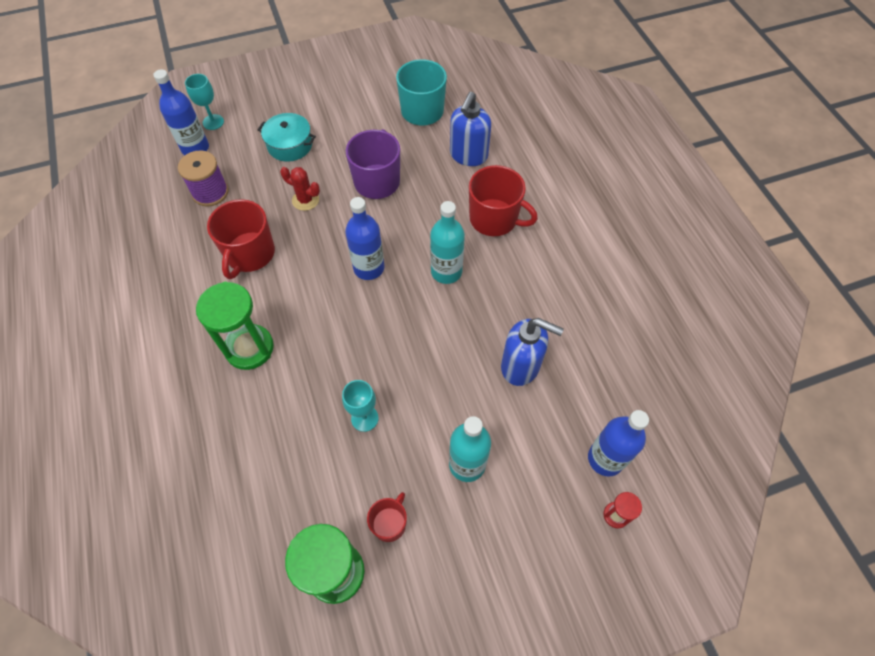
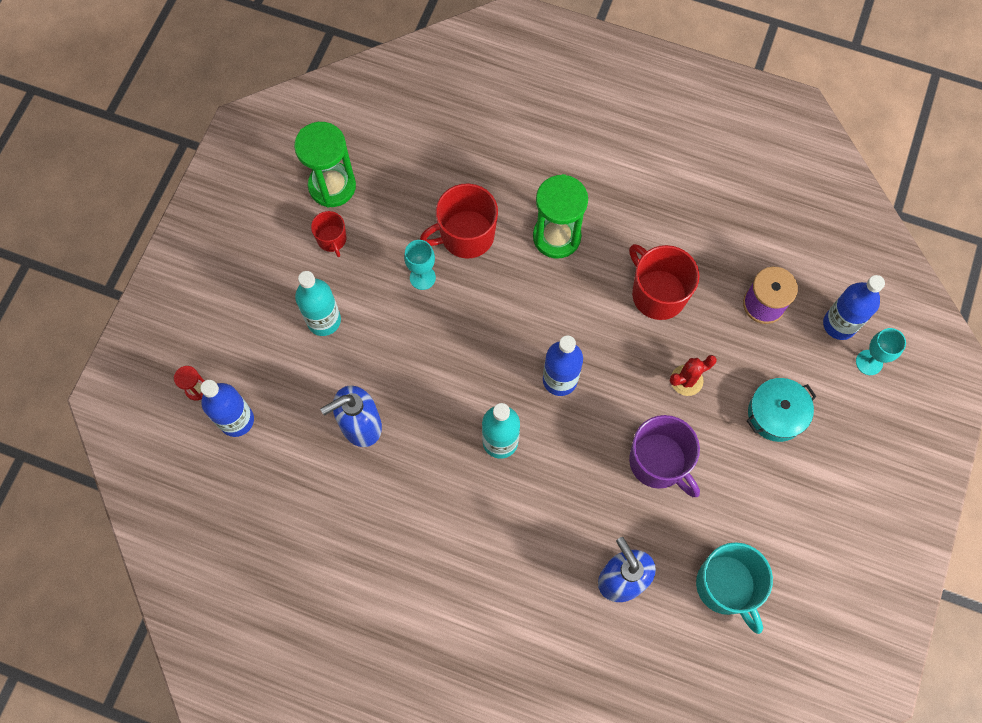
camera: 130 degrees right, 10 degrees up
(494, 219) = (521, 534): red mug -> red mug (466, 235)

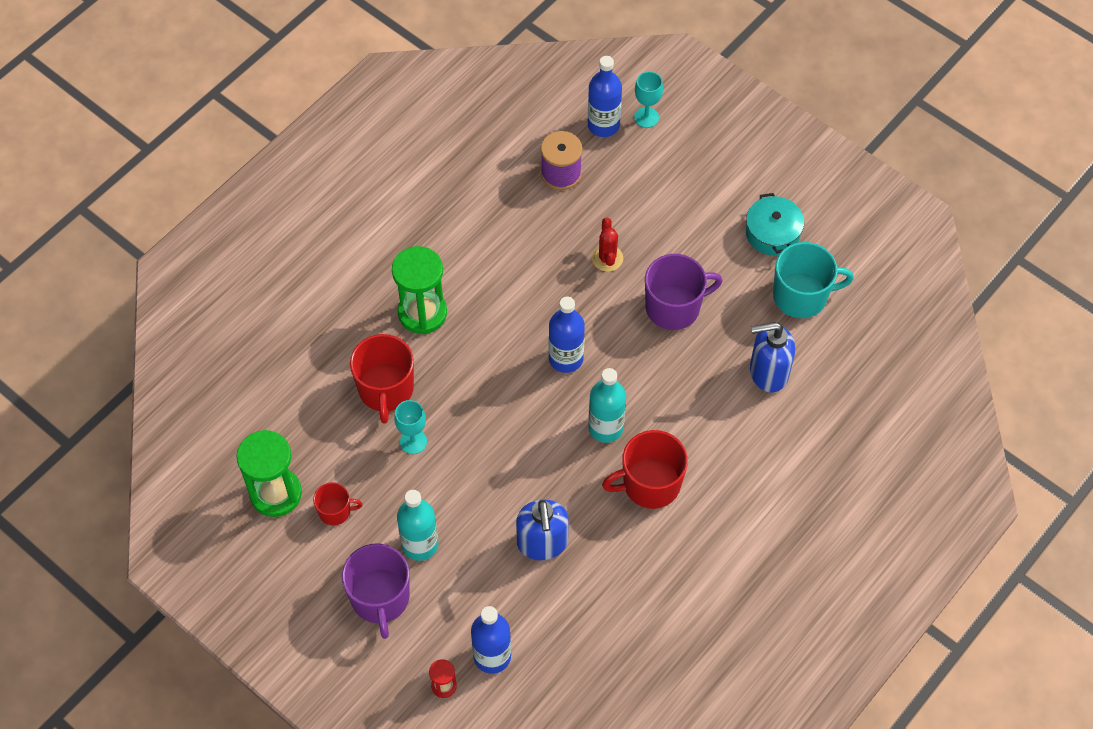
camera: 70 degrees left, 10 degrees down
(262, 307) = (380, 598): none -> purple mug
(657, 294) = (515, 251): red mug -> red mug (650, 484)
(776, 414) = (665, 202): turquoise pot -> turquoise pot (772, 233)

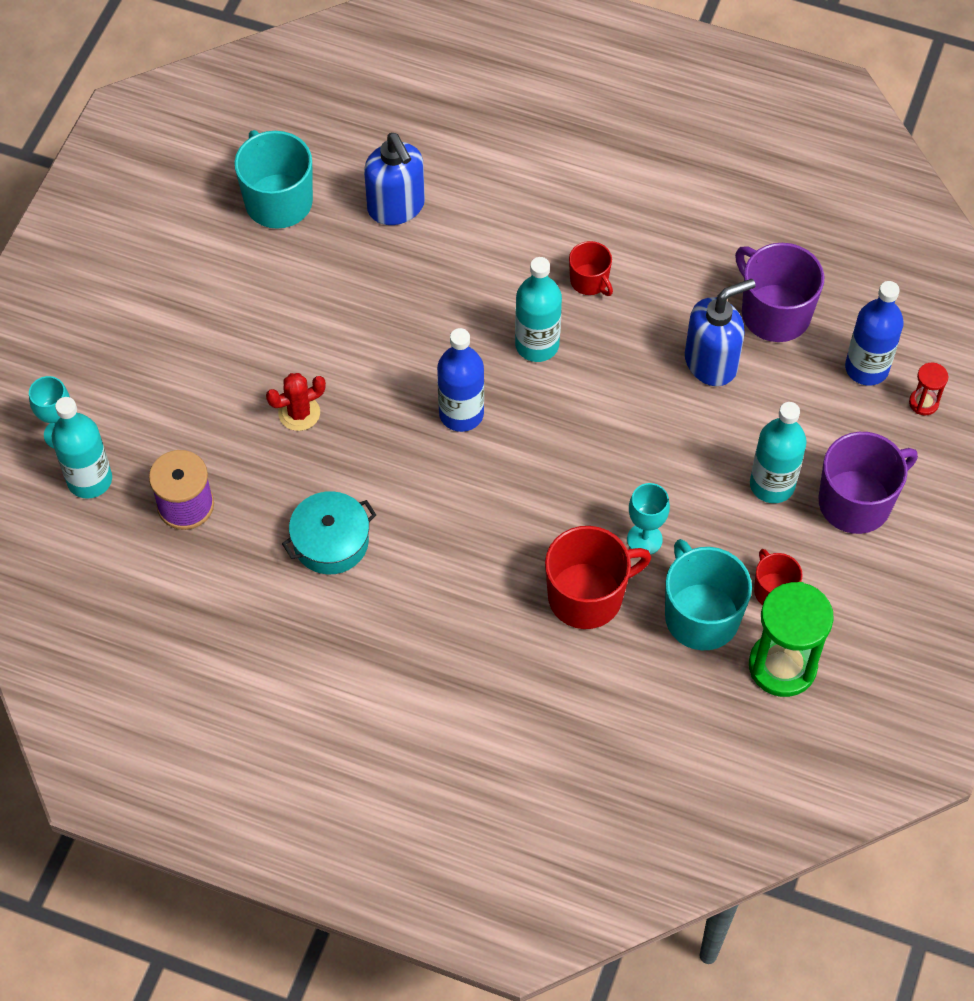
camera: 110 degrees left, 0 degrees up
(338, 456) = (701, 615): none -> turquoise mug
(422, 313) = (460, 594): green hourglass -> none
(603, 125) = (89, 480): blue bottle -> turquoise bottle
(650, 484) = (589, 281): red mug -> red mug, size x0.55
(674, 307) = (343, 323): purple mug -> purple mug (774, 313)
(772, 233) = (198, 251): turquoise pot -> turquoise pot (331, 542)

